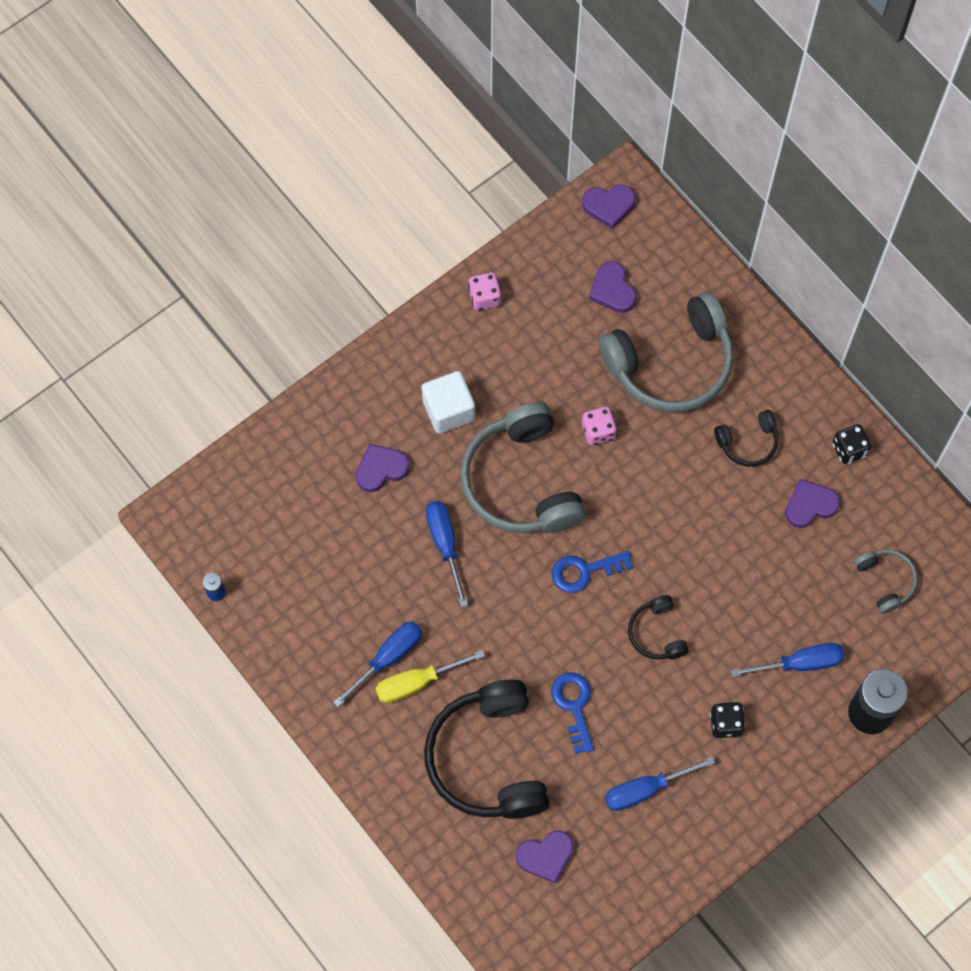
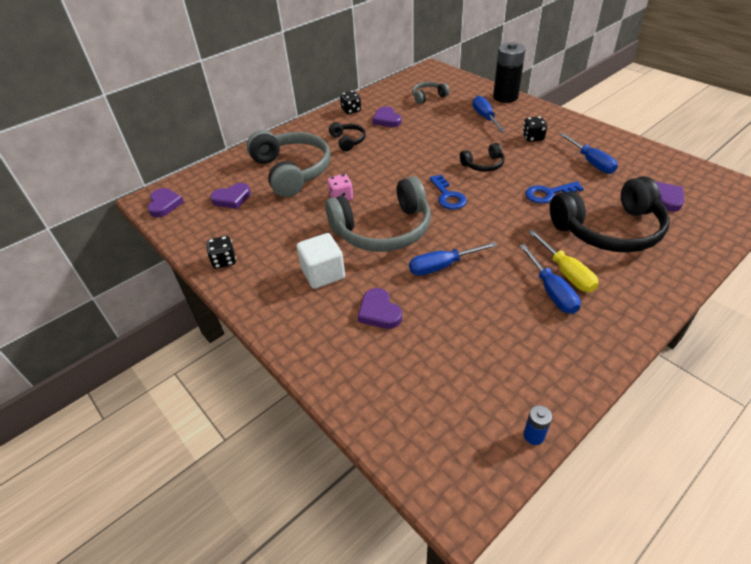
camera: 90 degrees left, 25 degrees down
(388, 657) = (552, 291): blue screwdriver -> blue screwdriver turned 150 degrees counterclockwise
(484, 297) = (224, 261): pink dice -> black dice

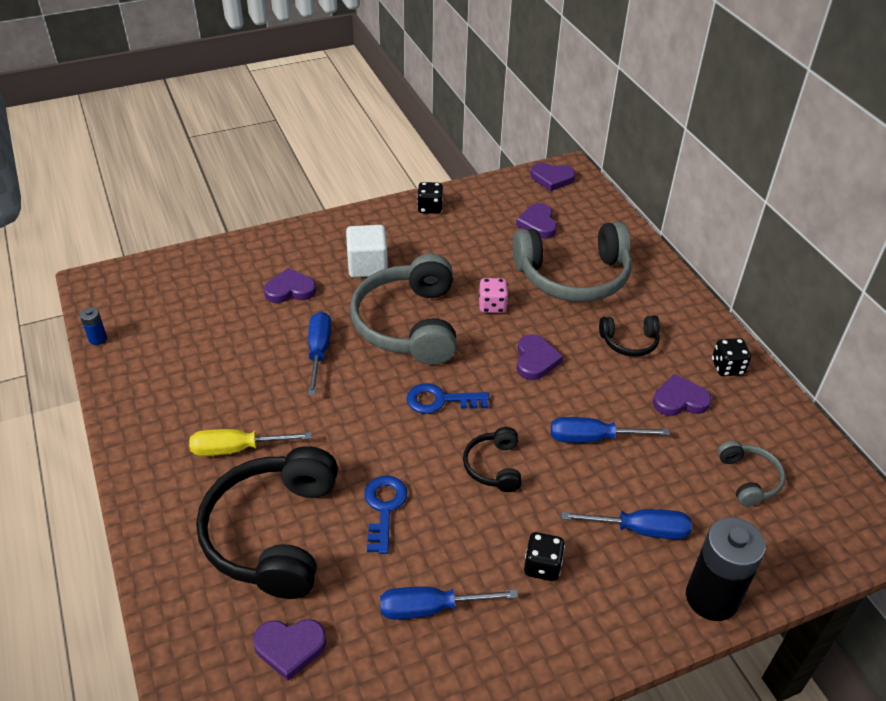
camera: 105 degrees right, 0 degrees up
(385, 169) = (535, 360): none -> purple heart
(552, 291) = (221, 422): blue screwdriver -> blue screwdriver (592, 438)

